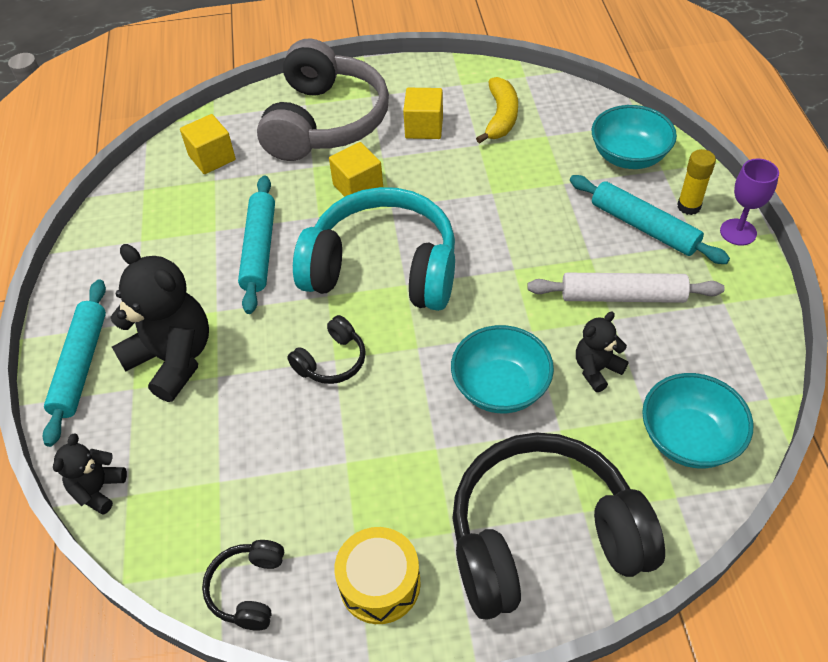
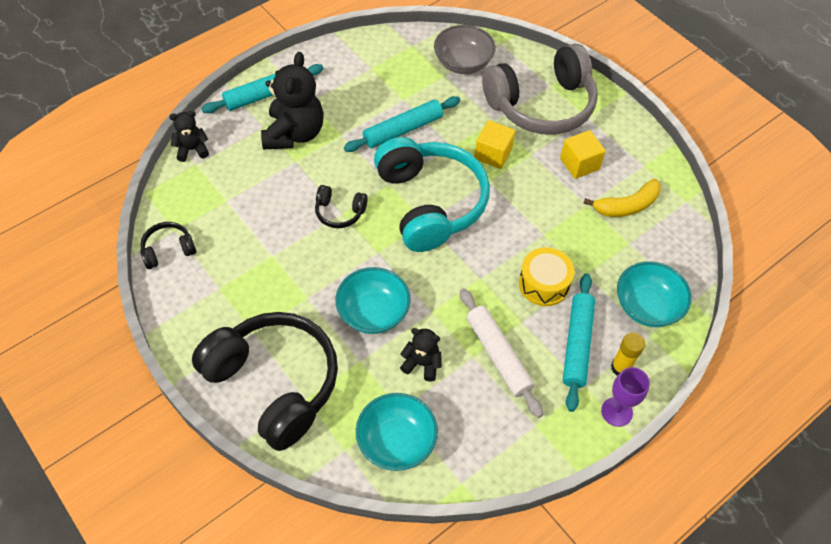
camera: 55 degrees right, 5 degrees up
(212, 158) = (463, 63): yellow cube -> grey bowl
(380, 583) = (202, 311): yellow drum -> yellow drum (544, 284)

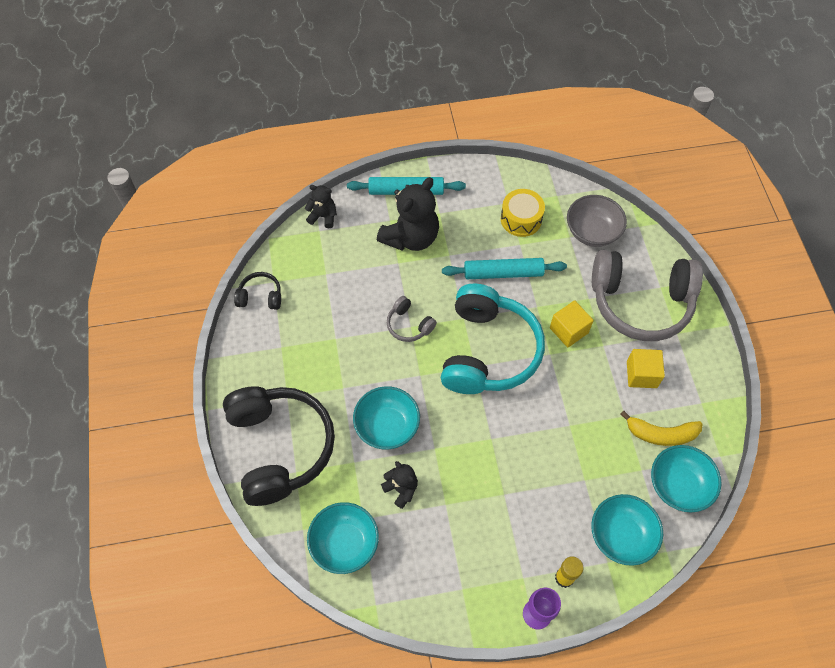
camera: 30 degrees right, 5 degrees up
(339, 212) = (409, 325): black headphones -> grey headphones
(498, 355) = (466, 514): white rolling pin -> none
(544, 284) = (542, 470): yellow drum -> yellow drum (521, 219)
(577, 344) = (538, 538): turquoise rolling pin -> none
(668, 241) = (678, 485): none -> turquoise bowl

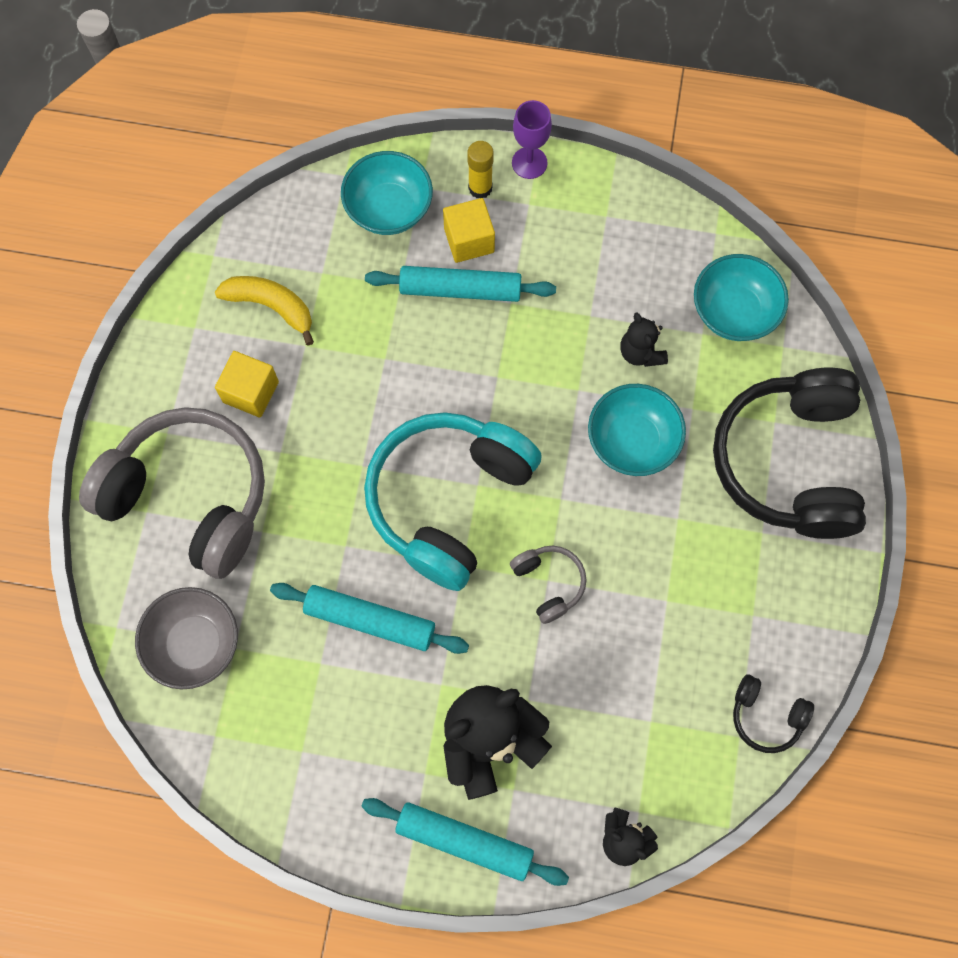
camera: 160 degrees left, 10 degrees up
(521, 219) = (296, 710): yellow drum -> none
(542, 491) = (460, 289): none -> turquoise rolling pin
(568, 330) = (317, 491): yellow cube -> yellow cube (469, 240)
(678, 485) = (286, 239): turquoise bowl -> none

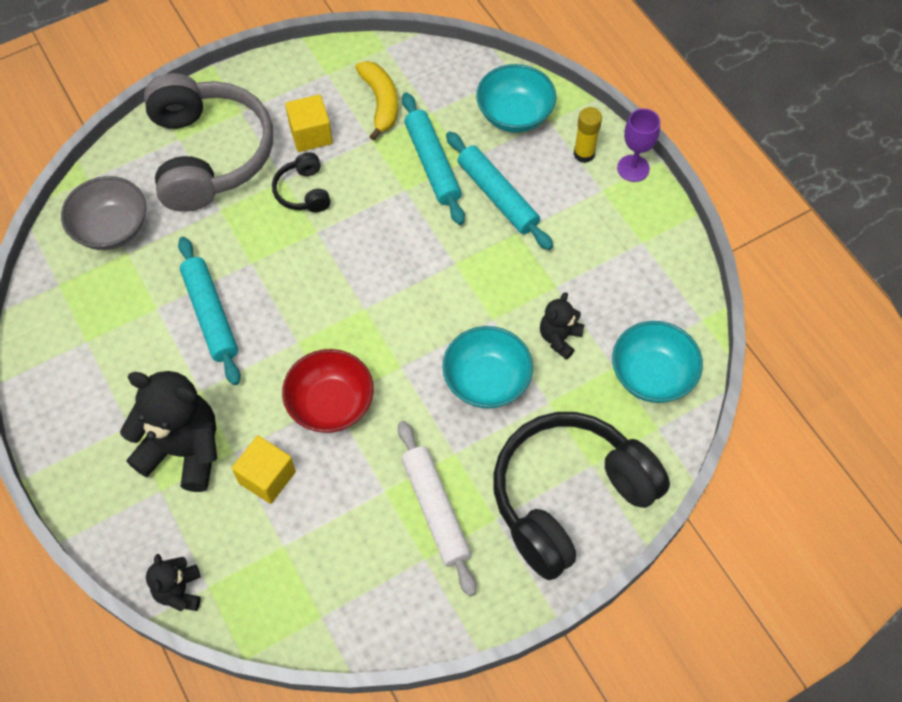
camera: 50 degrees right, 10 degrees down
(449, 500) = (337, 299): turquoise headphones -> none
(464, 841) = (98, 485): turquoise rolling pin -> turquoise rolling pin (432, 164)
(469, 240) = (538, 175): yellow cube -> yellow cube (267, 477)
(549, 583) = (331, 404): grey headphones -> red bowl
(717, 573) = (436, 510): none -> white rolling pin
(766, 716) = (353, 625): black headphones -> black headphones (303, 191)

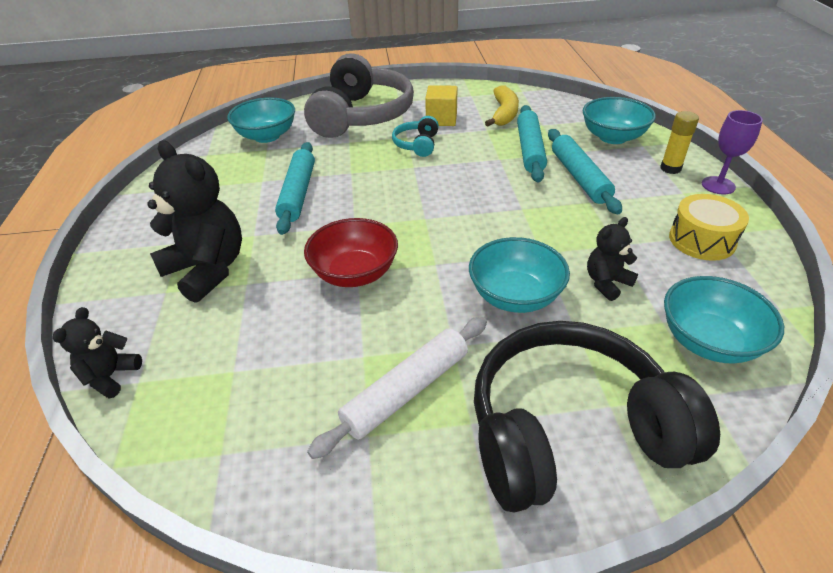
camera: 25 degrees right, 20 degrees down
(112, 228) = (267, 136): grey bowl -> turquoise bowl
(267, 477) = (260, 310): yellow cube -> none
(303, 191) = (417, 144): black headphones -> turquoise headphones
(436, 510) = (406, 391): white rolling pin -> white rolling pin turned 45 degrees clockwise
(629, 255) = (702, 240): none -> yellow drum

